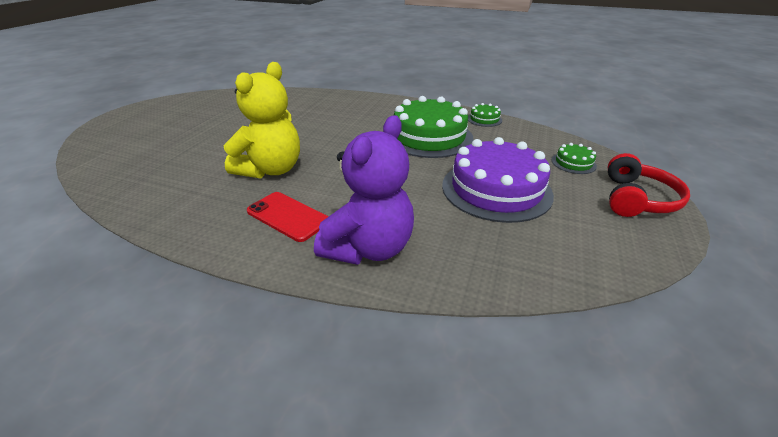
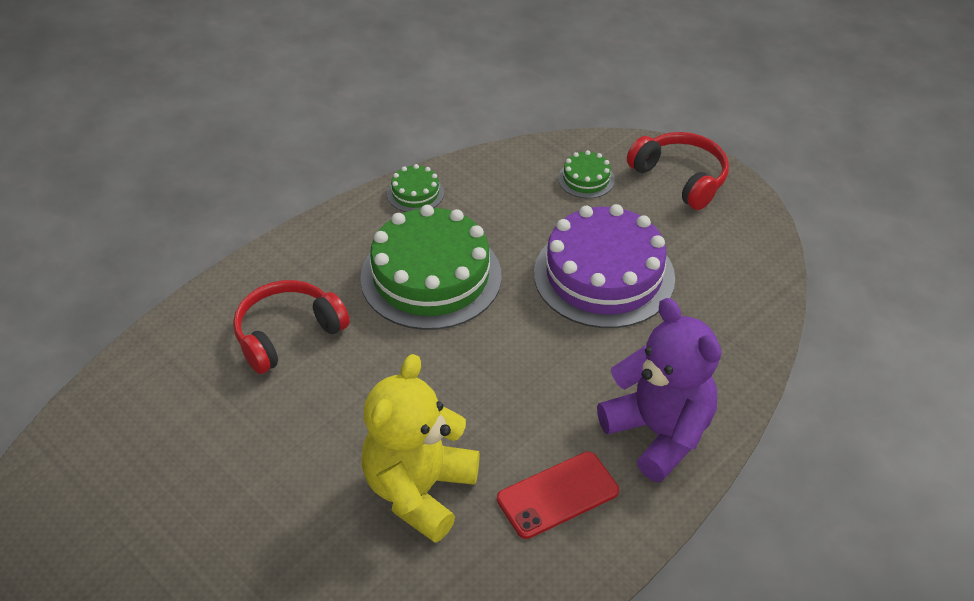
camera: 65 degrees left, 10 degrees up
(271, 170) = (419, 491): yellow teddy bear -> yellow teddy bear turned 120 degrees counterclockwise
(355, 115) = (287, 334): none -> red headphones

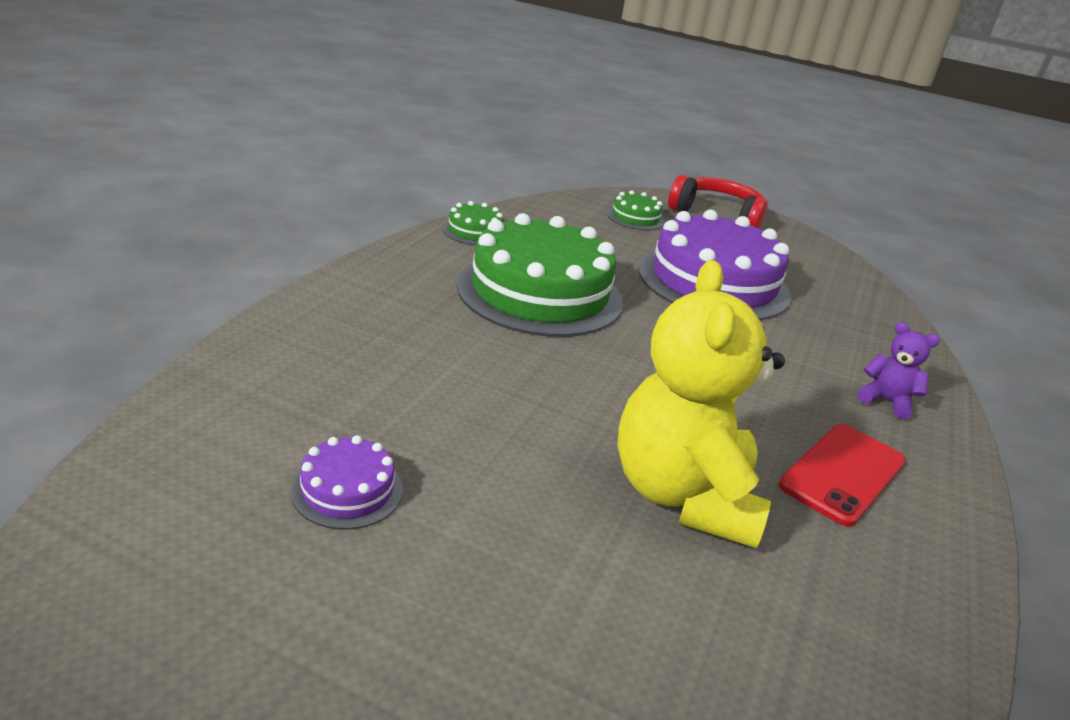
camera: 25 degrees left, 15 degrees down
(202, 448) = (347, 490): none -> purple cake
(287, 334) = (402, 354): red headphones -> none
(659, 433) = (886, 401): purple teddy bear -> purple teddy bear, size x0.43

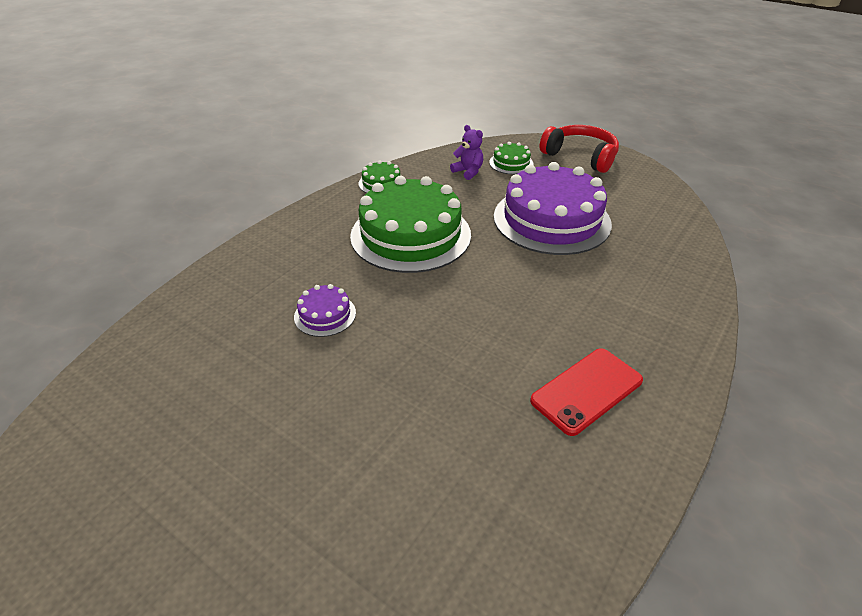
camera: 15 degrees right, 10 degrees up
(347, 490) = (223, 396): purple cake -> purple cake (325, 315)
(683, 495) = (452, 405): yellow teddy bear -> none
(886, 401) = (652, 326): purple teddy bear -> purple teddy bear (468, 172)

